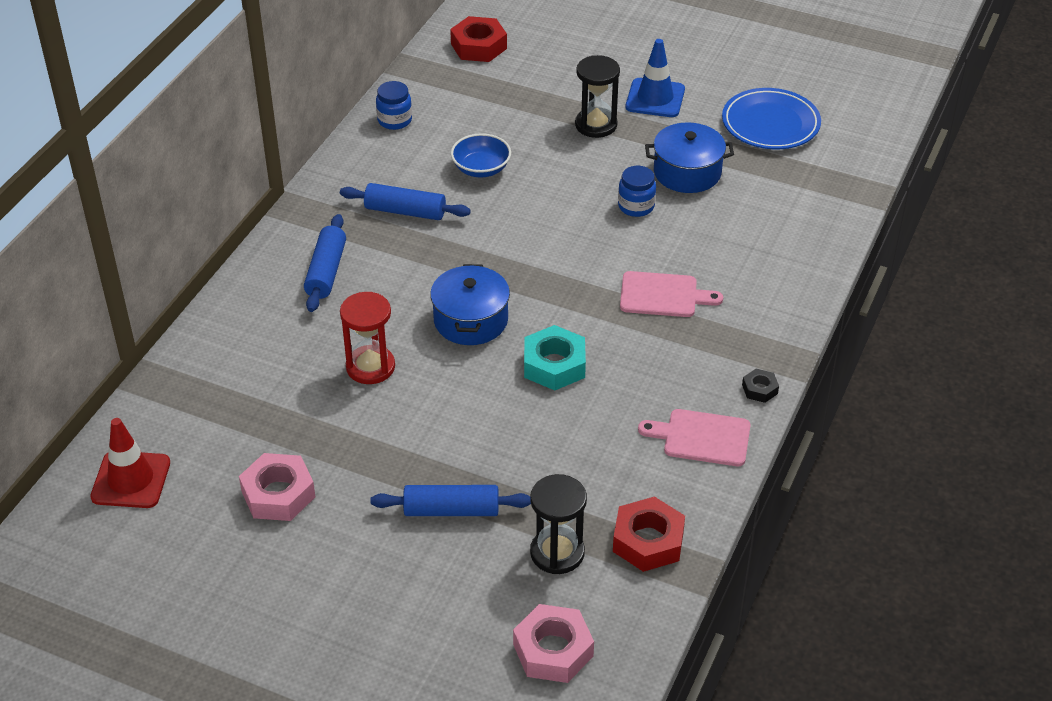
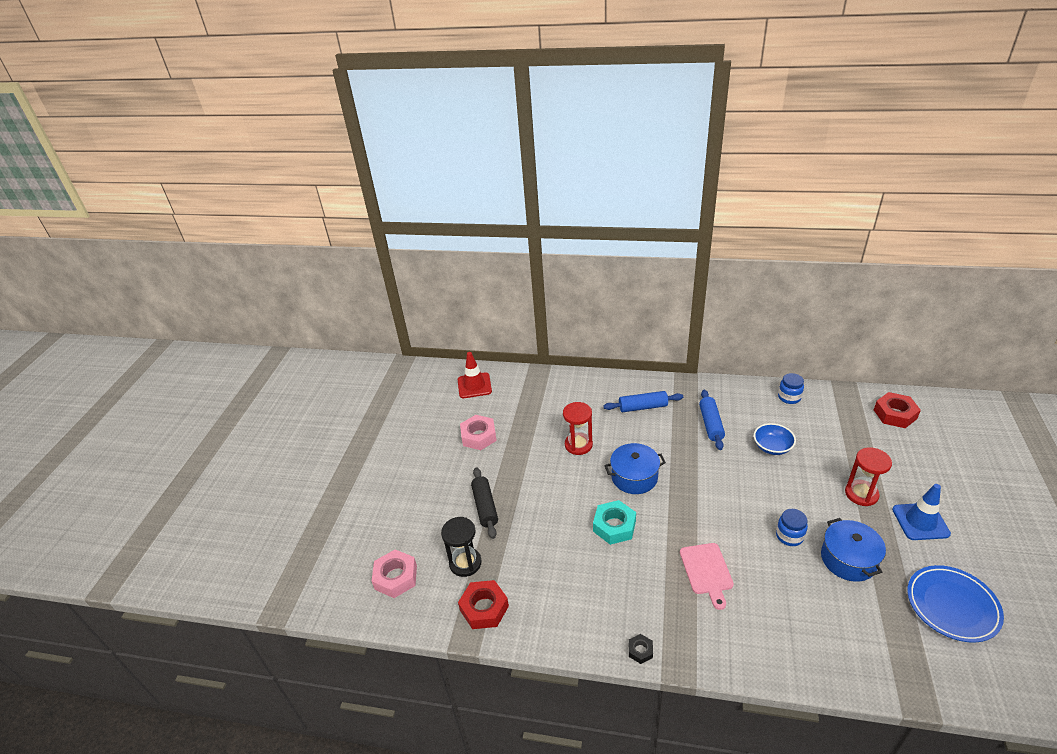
camera: 80 degrees right, 5 degrees down
(451, 510) = (485, 507): blue rolling pin -> black rolling pin
(596, 125) = (861, 494): black hourglass -> red hourglass
(701, 437) = (580, 622): pink cutting board -> none

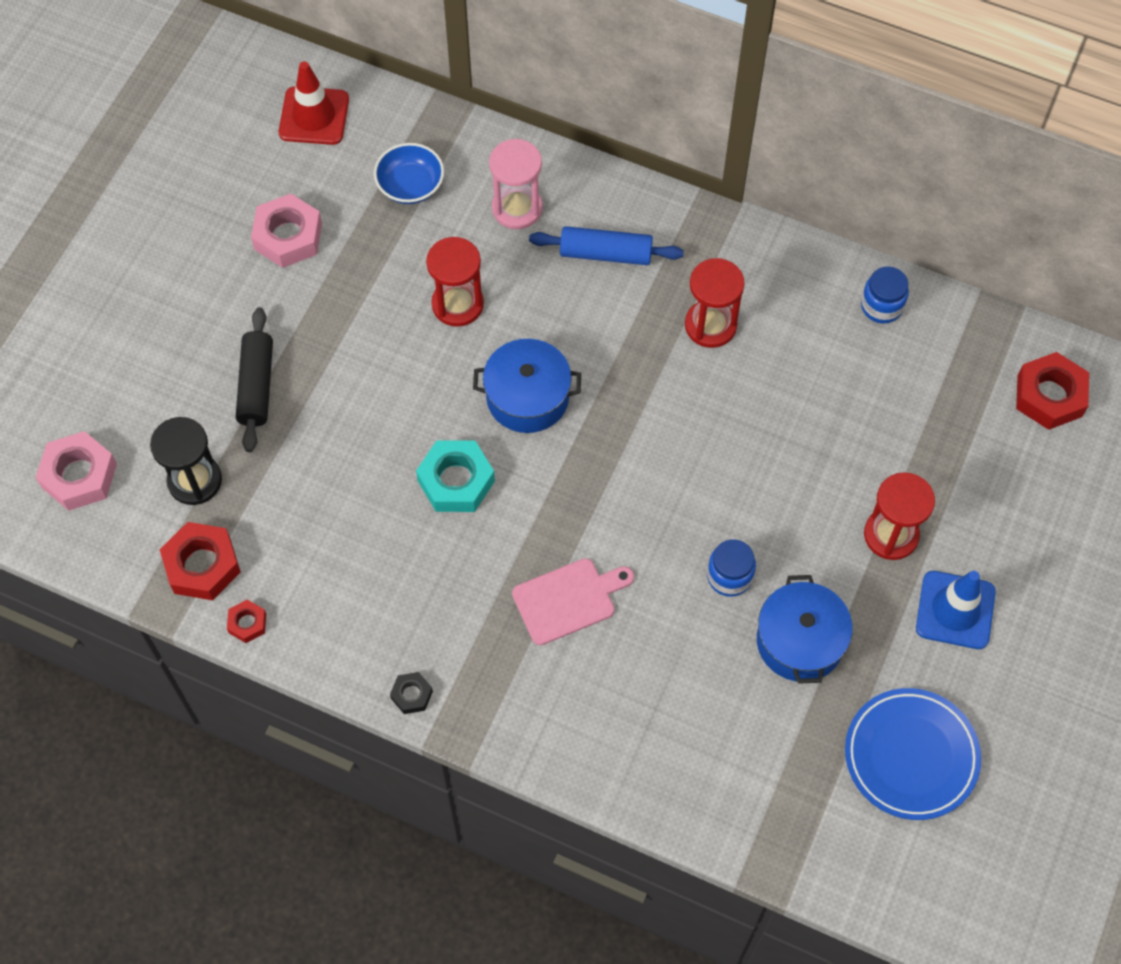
camera: 10 degrees right, 25 degrees up
(523, 634) = (247, 623): none -> red nut
(590, 399) = (517, 208): none -> pink hourglass
(707, 571) = (568, 599): pink cutting board -> pink cutting board turned 120 degrees counterclockwise
(711, 424) = (710, 325): blue rolling pin -> red hourglass
(772, 447) = (793, 403): blue bowl -> blue bowl (410, 185)

